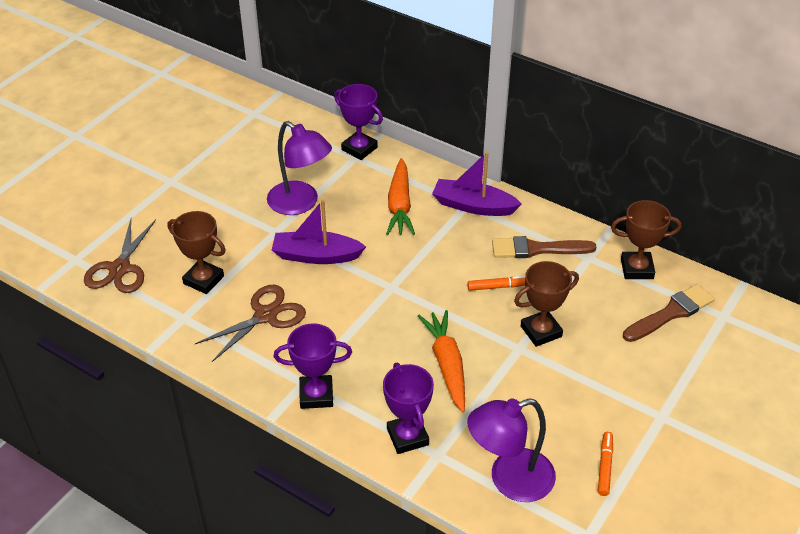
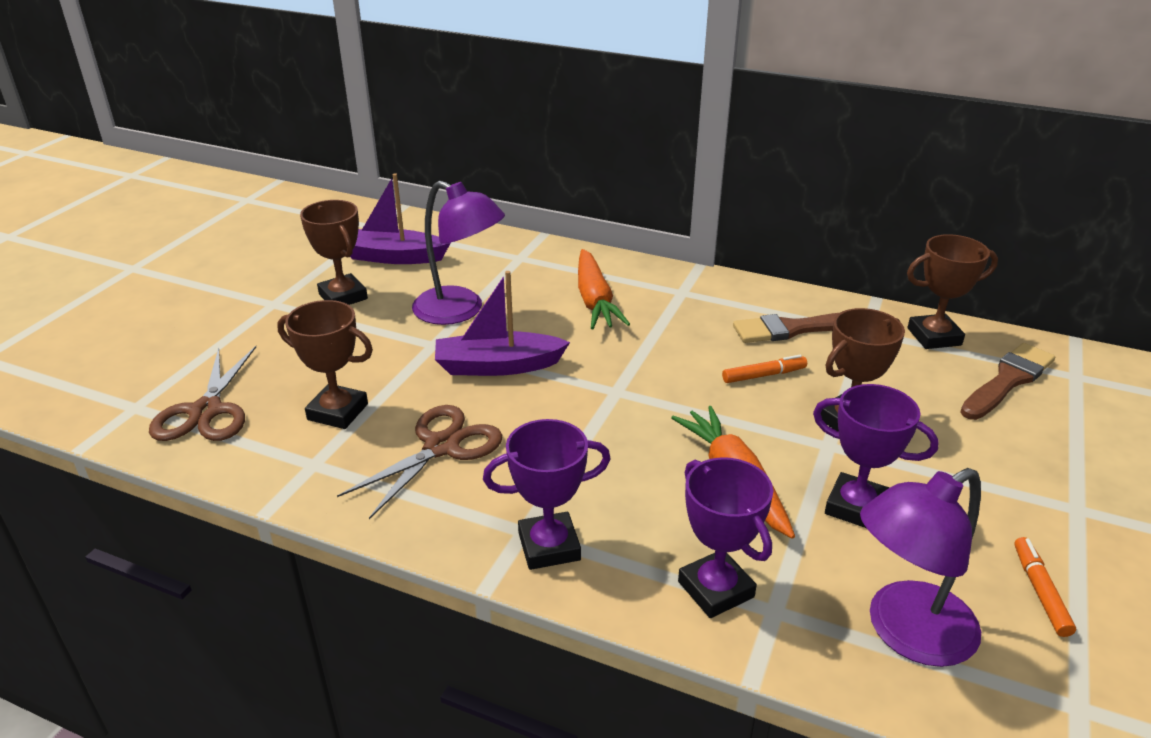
camera: 10 degrees left, 10 degrees down
(220, 180) = (343, 296): none -> brown trophy
(359, 148) = (522, 249): purple trophy -> purple trophy (855, 507)
(473, 206) = (691, 292): purple boat -> purple boat (393, 257)

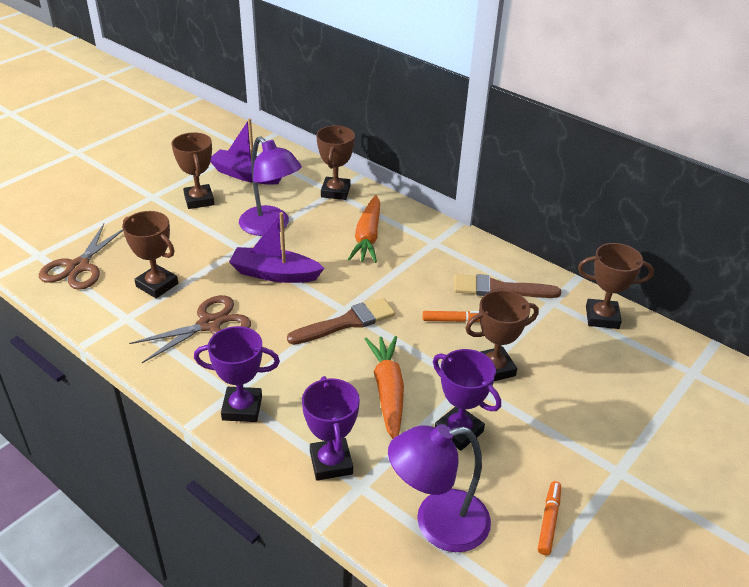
camera: 15 degrees right, 5 degrees up
(522, 256) = (335, 192): none -> brown trophy
(1008, 380) = (635, 364): brown brush -> brown brush (346, 322)

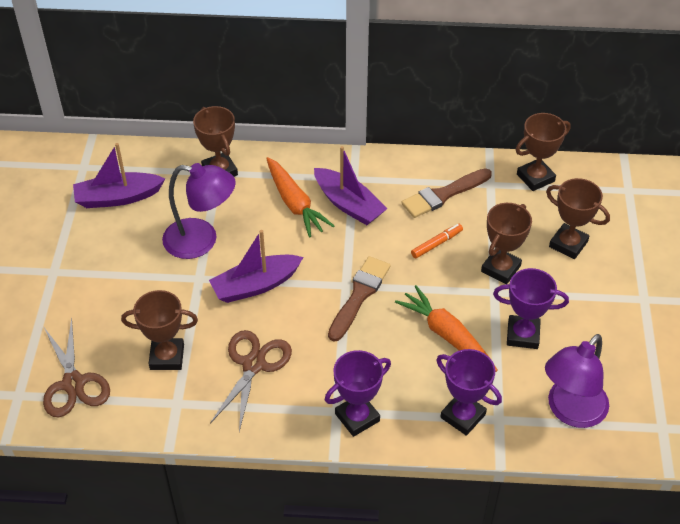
camera: 35 degrees left, 10 degrees up
(199, 200) = (104, 250): brown trophy -> brown trophy (568, 244)
(410, 257) = (348, 204): none -> purple boat
(548, 521) = (633, 363): orange marker -> none

